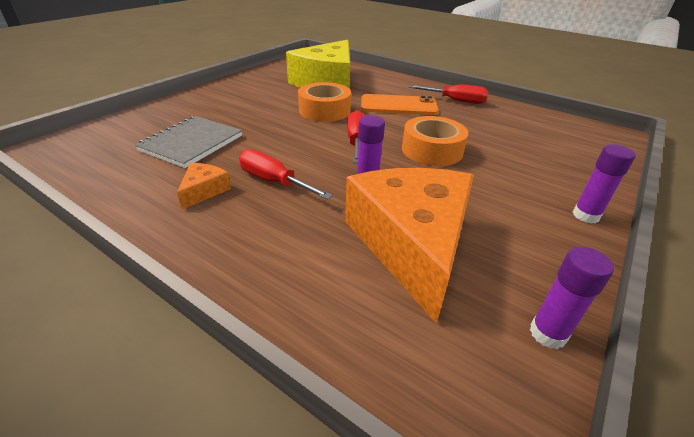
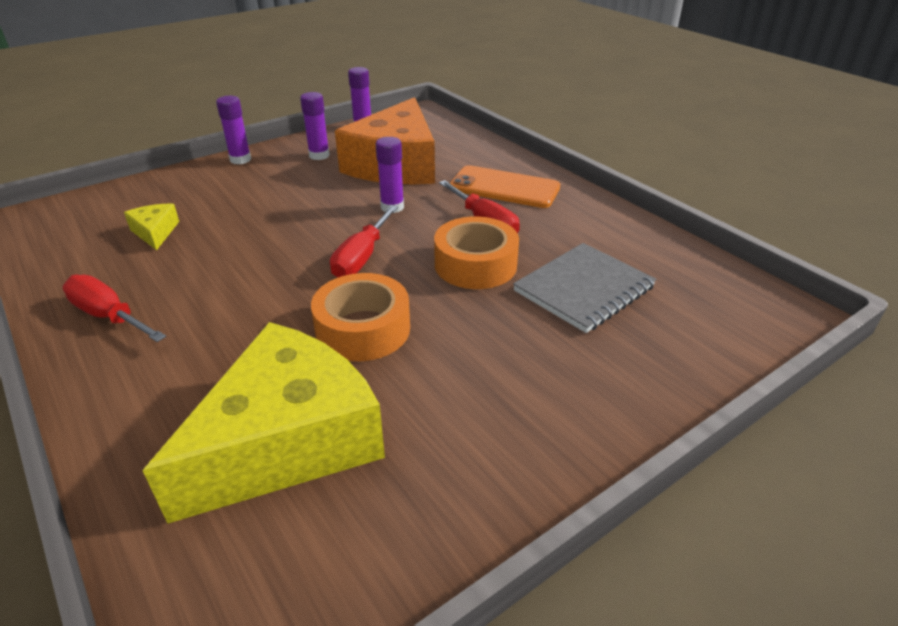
camera: 160 degrees left, 0 degrees up
(204, 190) = (556, 224): orange cheese -> none
(398, 106) = (224, 320): orange phone -> orange phone (504, 187)
(432, 150) = (283, 231): orange tape -> orange tape (475, 264)
(514, 137) = (155, 232): none -> yellow cheese
(516, 241) = (319, 155): none -> purple glue stick

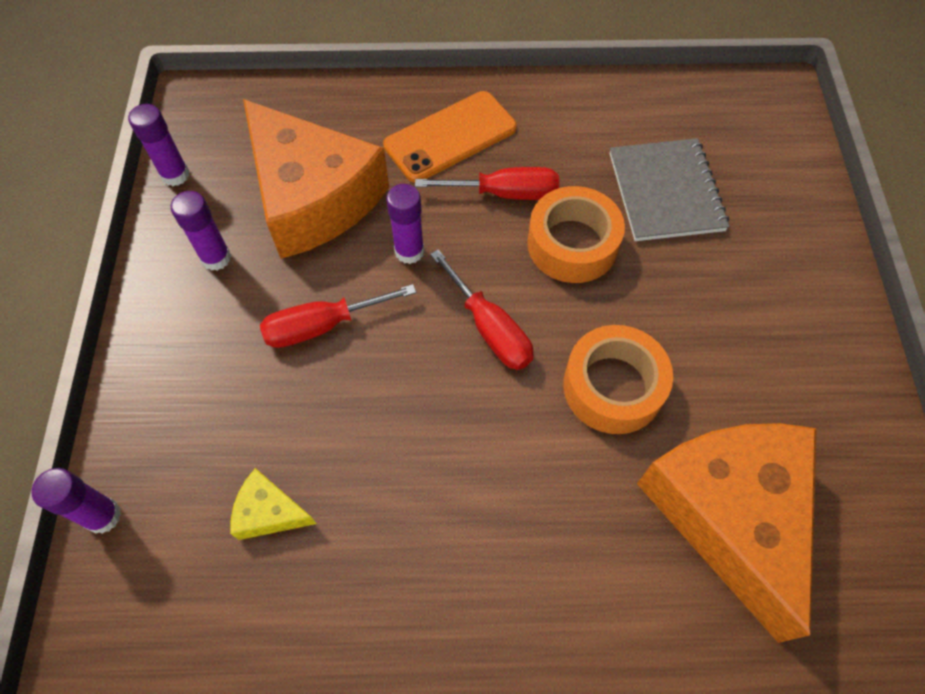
camera: 55 degrees left, 25 degrees up
(109, 316) = (430, 615): red screwdriver -> red screwdriver (322, 326)
(240, 160) = (145, 346): purple glue stick -> purple glue stick (103, 516)
(288, 441) = (730, 514): yellow cheese -> orange cheese

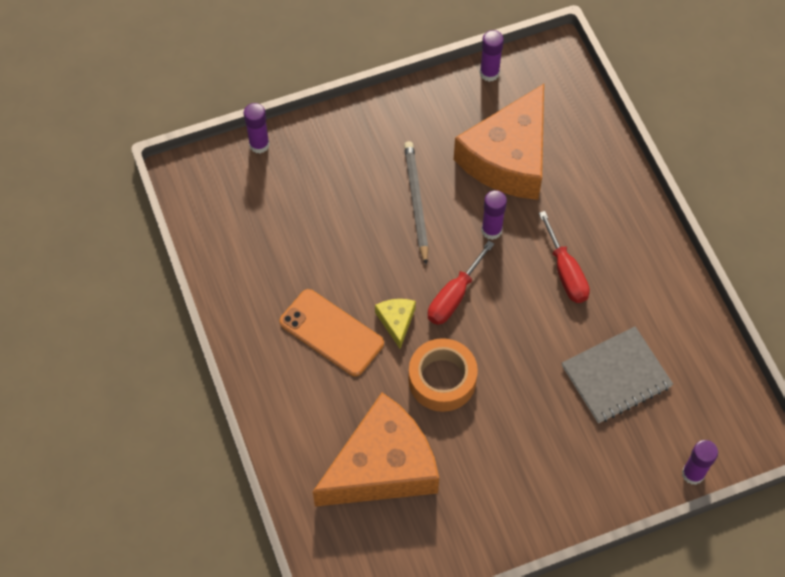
camera: 70 degrees right, 0 degrees up
(216, 258) = (438, 124): purple glue stick -> purple glue stick (693, 474)
(269, 512) = (291, 222): yellow cheese -> yellow cheese (396, 321)
(322, 326) = (416, 202): red screwdriver -> grey pencil
(450, 137) = (600, 222): orange phone -> orange phone (331, 332)
(572, 244) = (542, 327): orange tape -> none

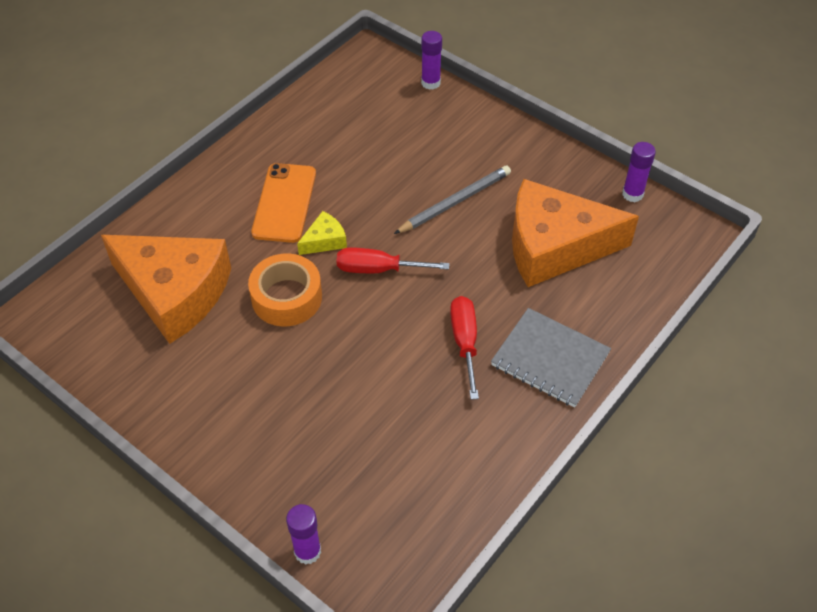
camera: 60 degrees right, 10 degrees down
(491, 230) = (467, 267): purple glue stick -> none
(565, 272) = (465, 342): red screwdriver -> red screwdriver turned 135 degrees clockwise
(616, 376) = (378, 433): grey notebook -> grey notebook (550, 359)

